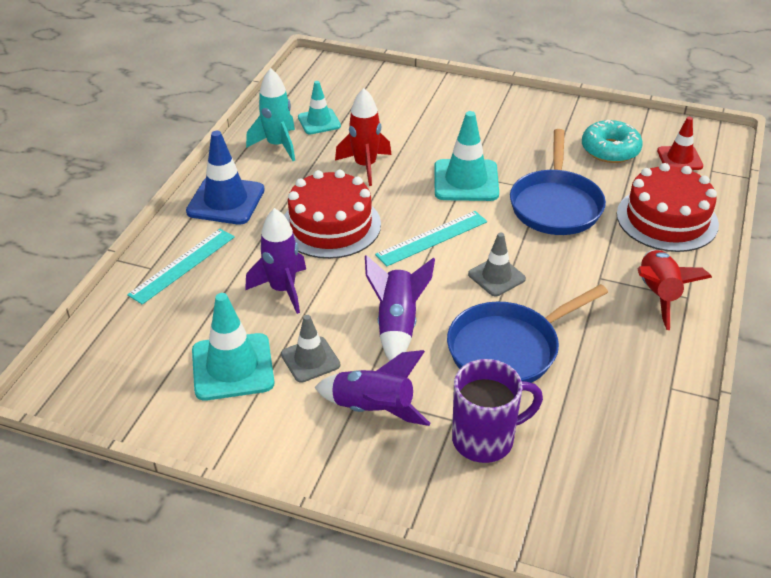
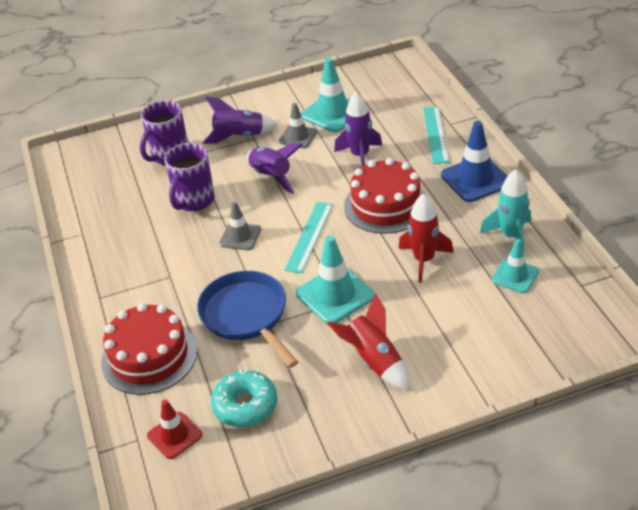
camera: 145 degrees right, 0 degrees up
(509, 348) = (194, 201): blue pan -> purple mug
(658, 294) = (121, 287): red rocket -> red rocket (374, 361)

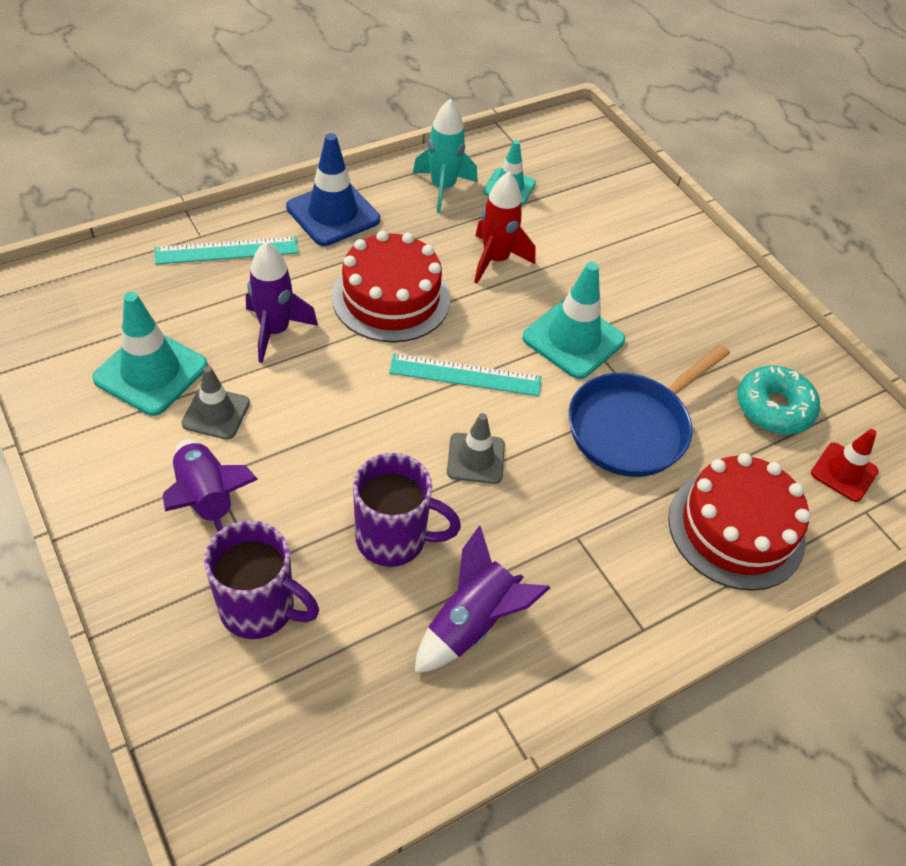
camera: 110 degrees left, 10 degrees up
(271, 176) = (326, 437): purple rocket -> purple rocket (472, 623)
(374, 361) = (669, 298): red rocket -> none

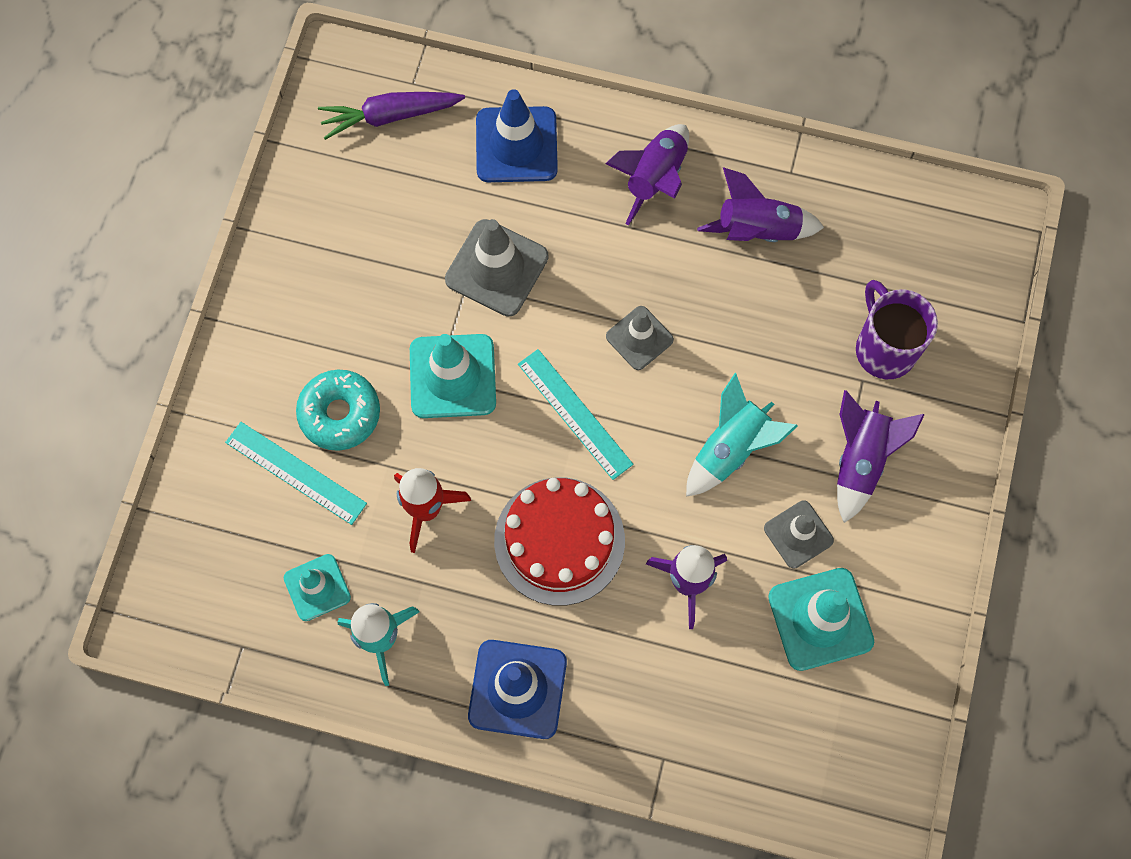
camera: 130 degrees left, 20 degrees up
(227, 251) = (655, 717): turquoise ruler -> turquoise ruler (296, 472)
(325, 434) = (731, 448): none -> turquoise rocket
(393, 539) = (755, 325): purple mug -> none
(604, 595) = (655, 178): none -> purple rocket
(633, 427) = (497, 268): blue pan -> grey traffic cone
(736, 529) = (516, 145): red cake -> blue traffic cone
(773, 408) = (373, 196): turquoise donut -> turquoise donut (340, 413)
(844, 472) = (389, 116): red traffic cone -> purple carrot

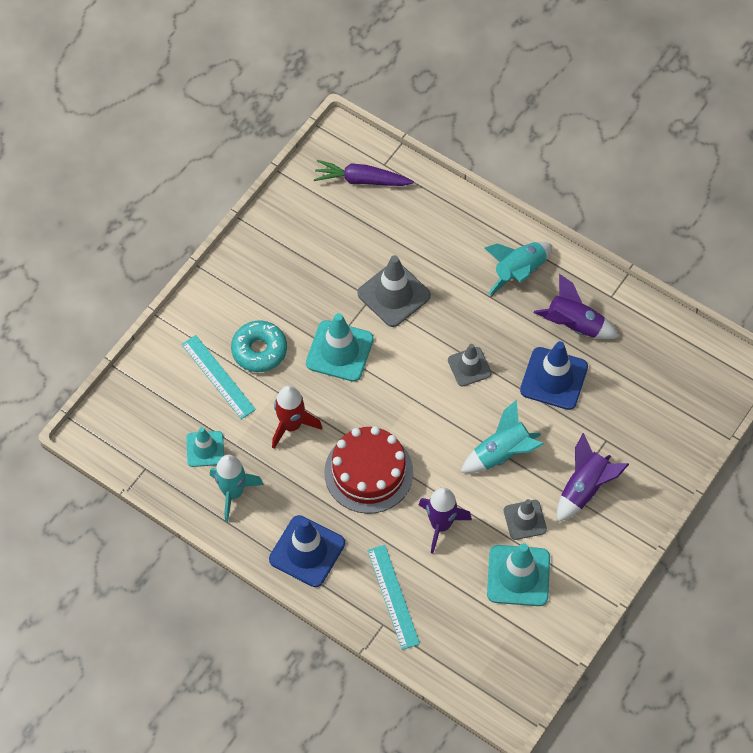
camera: 20 degrees right, 10 degrees down
(516, 145) = (436, 223): blue traffic cone -> blue traffic cone (554, 378)
(575, 413) = (409, 399): turquoise ruler -> turquoise ruler (393, 596)
(655, 178) = (519, 272): purple rocket -> turquoise rocket
(884, 348) = (628, 425): purple mug -> none

